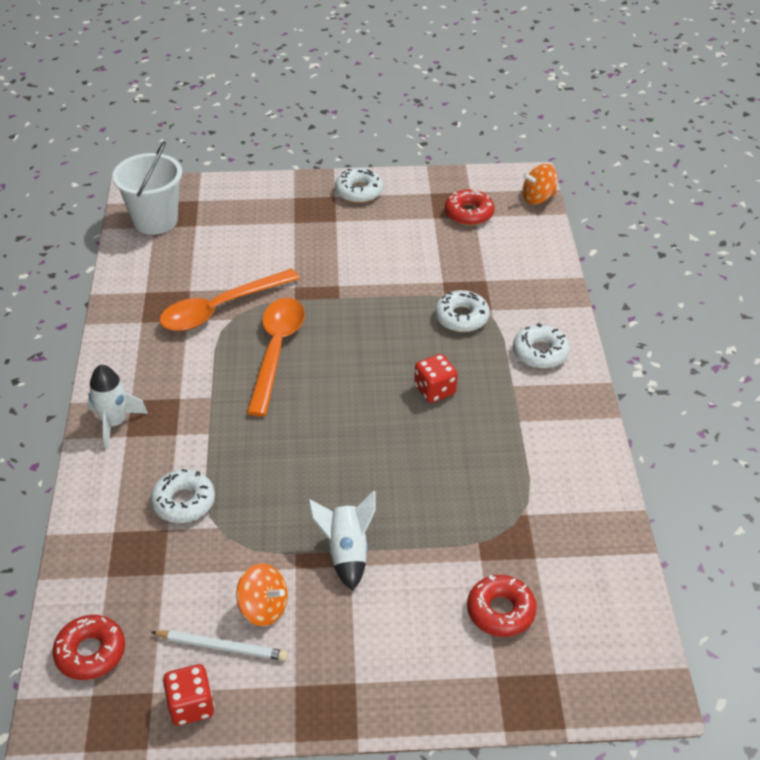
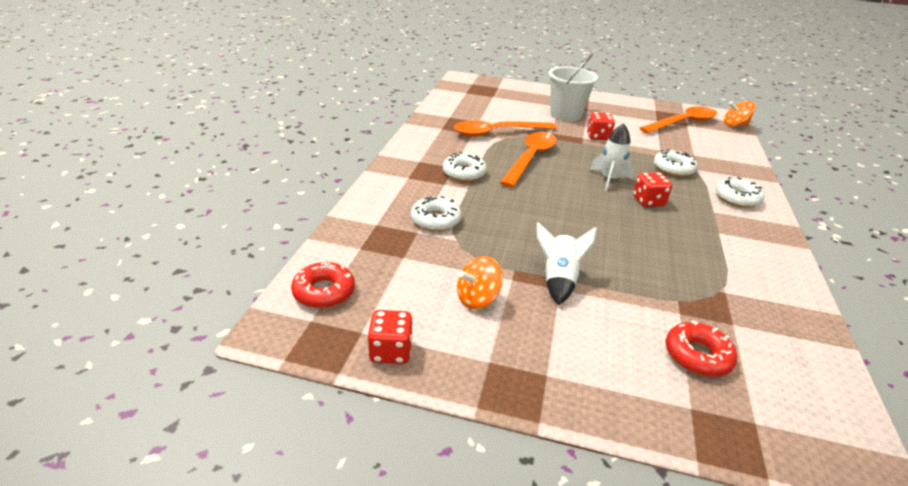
camera: 15 degrees right, 10 degrees down
(114, 423) = (403, 170): white rocket -> white rocket (609, 180)
(155, 220) = (468, 90): white bucket -> white bucket (565, 114)
(222, 646) = (433, 316): white pencil -> none
(263, 608) = (477, 299): orange spinning top -> orange spinning top turned 105 degrees clockwise
(358, 278) = (598, 137): none -> red dice
(359, 191) = (605, 101): white donut -> white donut (464, 173)
(469, 213) = (683, 123): red donut -> orange spoon

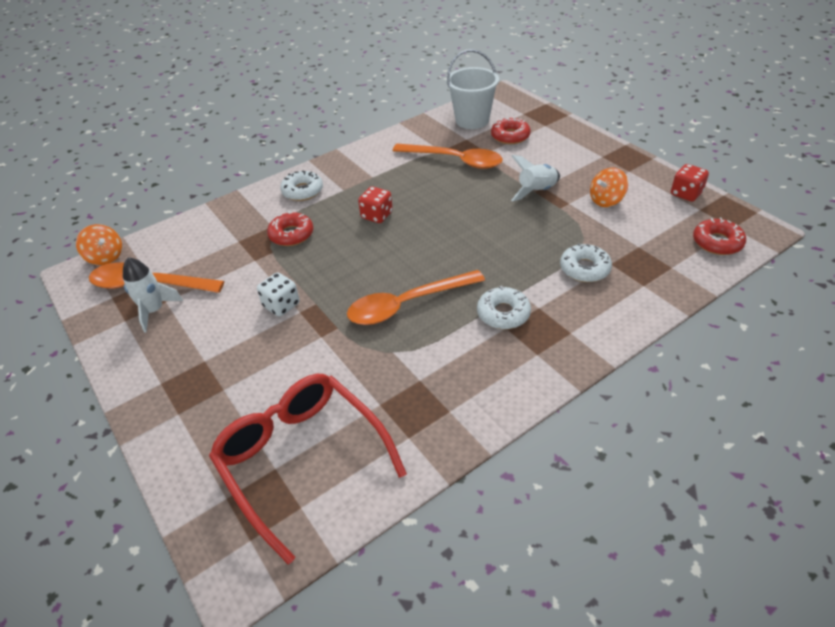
camera: 135 degrees left, 10 degrees up
(477, 299) = (606, 200): orange spinning top -> orange spinning top turned 135 degrees clockwise
(486, 100) = (302, 460): none -> red glasses
(497, 132) = (386, 366): orange spoon -> orange spoon (454, 160)
(565, 114) = (247, 364): white bucket -> white bucket (472, 120)
(598, 137) = (281, 305): red dice -> white dice
(609, 180) = (371, 247): white rocket -> white rocket (154, 311)
(673, 169) = (291, 234): white donut -> red donut

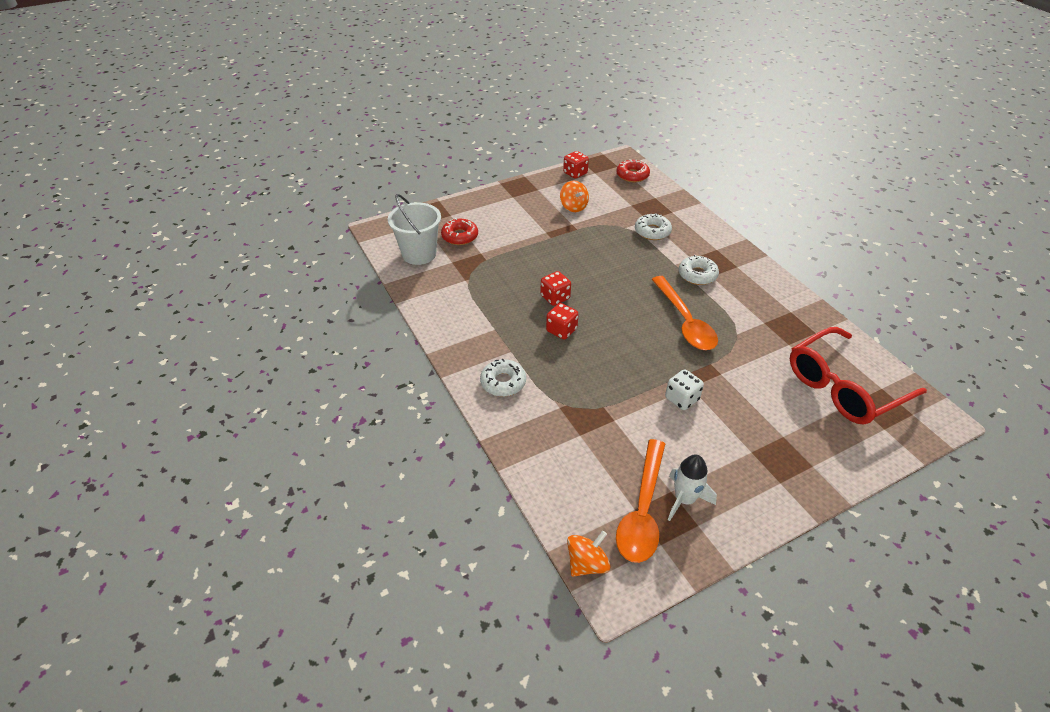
camera: 85 degrees left, 0 degrees up
(291, 234) = (578, 392): red donut -> none
(427, 206) = (555, 297): none -> red dice
(454, 160) = (487, 273): orange spoon -> none
(536, 191) = (552, 236): white rocket -> none

